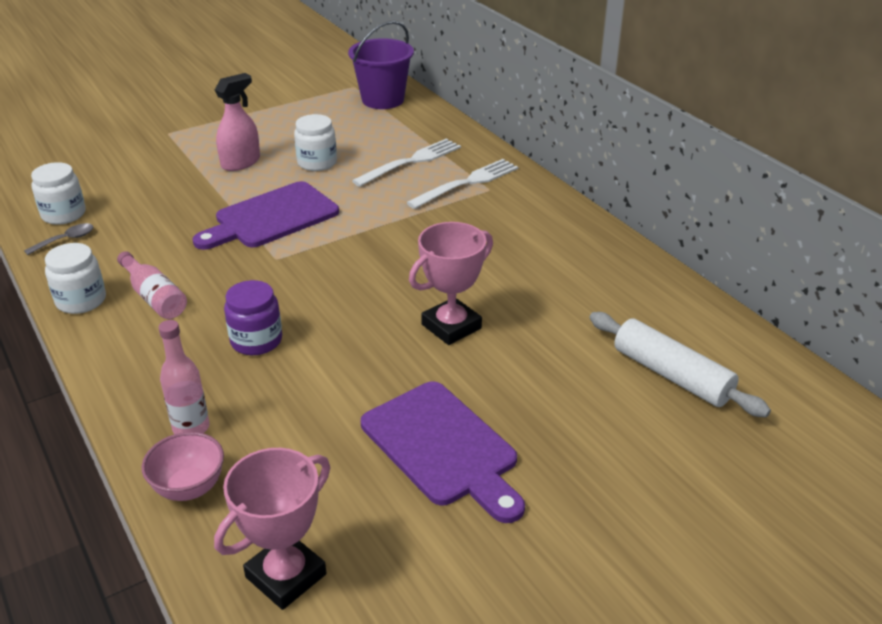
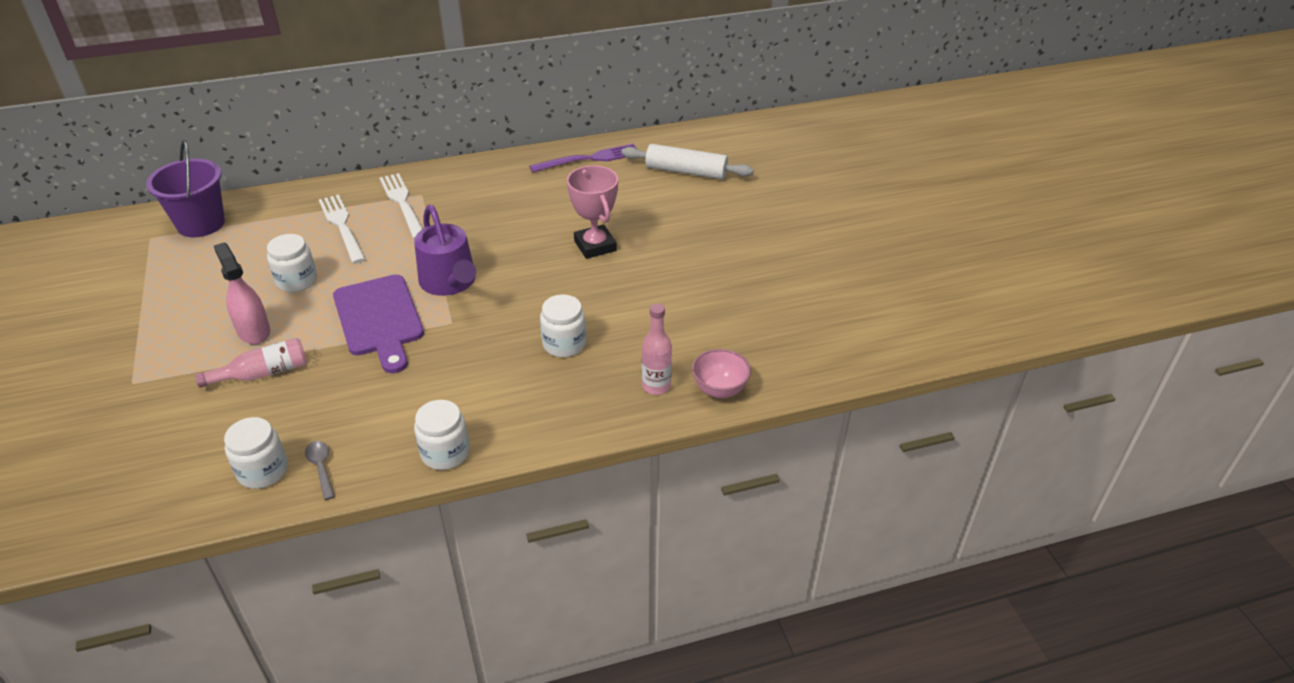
camera: 75 degrees left, 5 degrees up
(154, 297) = (468, 402): pink bottle -> pink bottle (262, 373)
(256, 340) = (564, 344): purple jar -> white jar
(286, 575) = (809, 350): pink trophy -> none
(343, 242) = (450, 282): none -> purple watering can
(443, 448) = (719, 271): purple cutting board -> none
(641, 284) = (590, 159): none -> purple fork
(671, 375) = (686, 171): white rolling pin -> white rolling pin turned 45 degrees clockwise

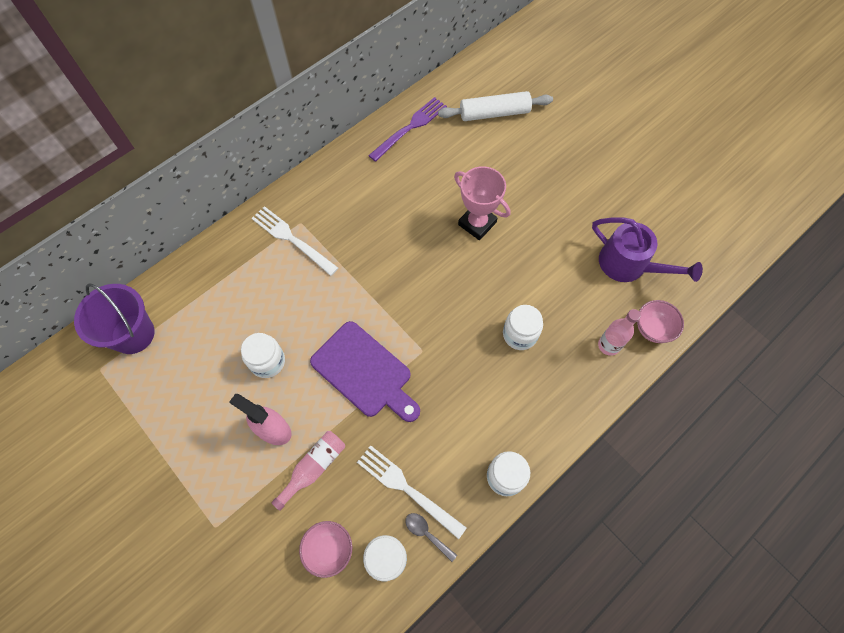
camera: 25 degrees left, 25 degrees up
(216, 441) = (329, 549): none -> pink bowl
(341, 226) = (259, 285): white fork -> white fork (406, 489)
(450, 282) = (392, 309): purple watering can -> purple watering can (628, 265)

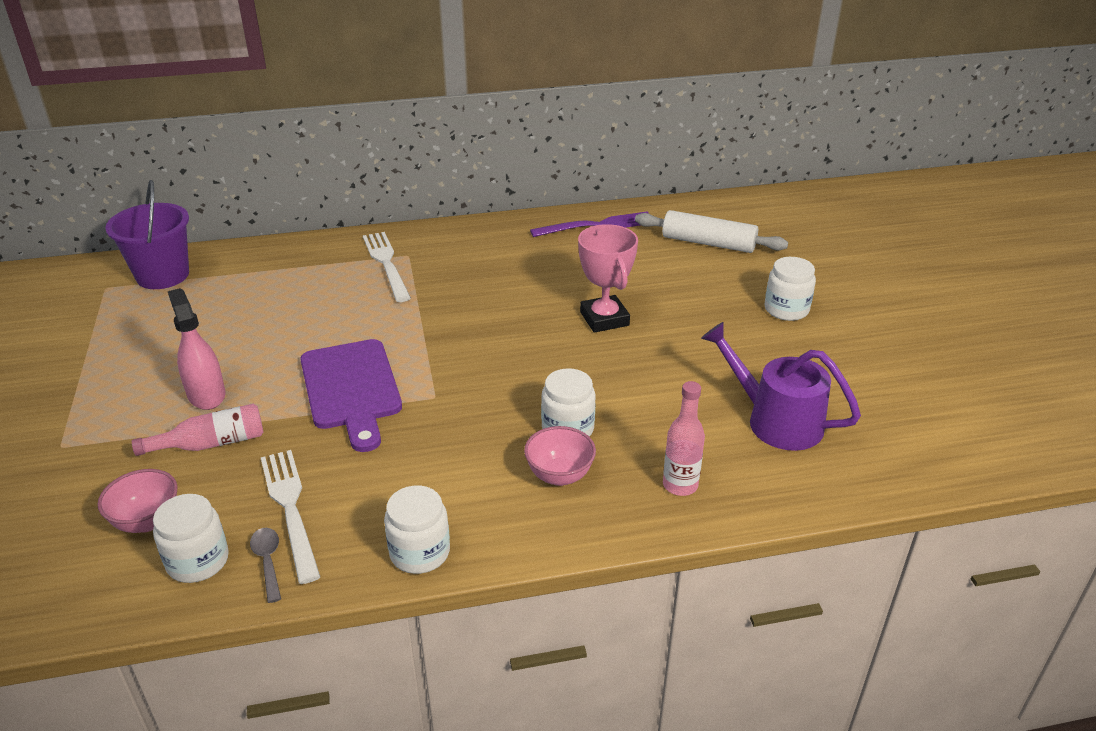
camera: 30 degrees right, 30 degrees down
(267, 361) = (261, 341): white jar -> white jar (786, 309)
(628, 265) = (776, 421): purple watering can -> purple watering can turned 150 degrees clockwise
(652, 329) = (759, 494): pink bowl -> pink bowl (559, 475)

